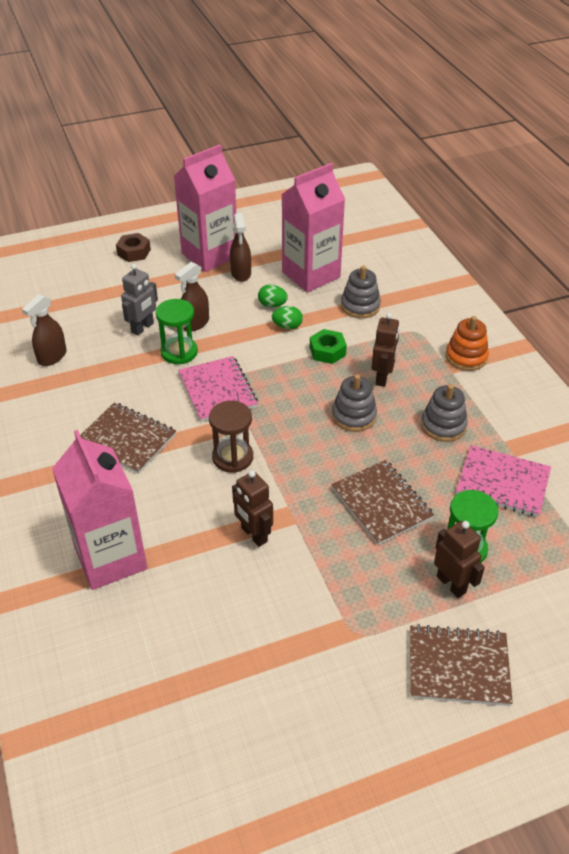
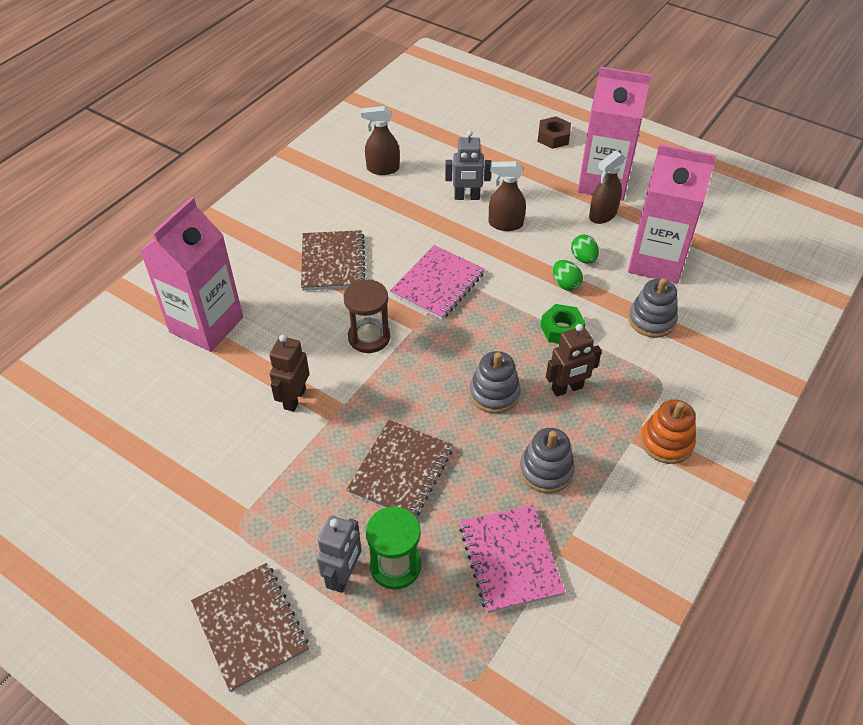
camera: 55 degrees right, 5 degrees up
(179, 352) = (460, 235): green hourglass -> none
(451, 584) = (344, 575): brown robot -> grey robot

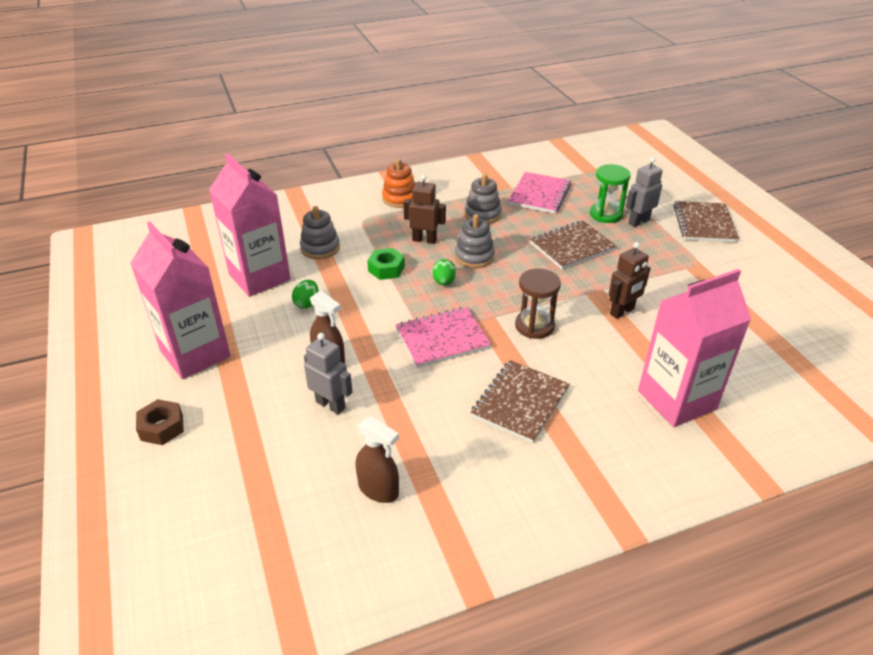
camera: 145 degrees left, 10 degrees down
(565, 284) = (345, 293): green egg -> green egg (444, 282)
(602, 215) = (242, 327): brown spray bottle -> none

